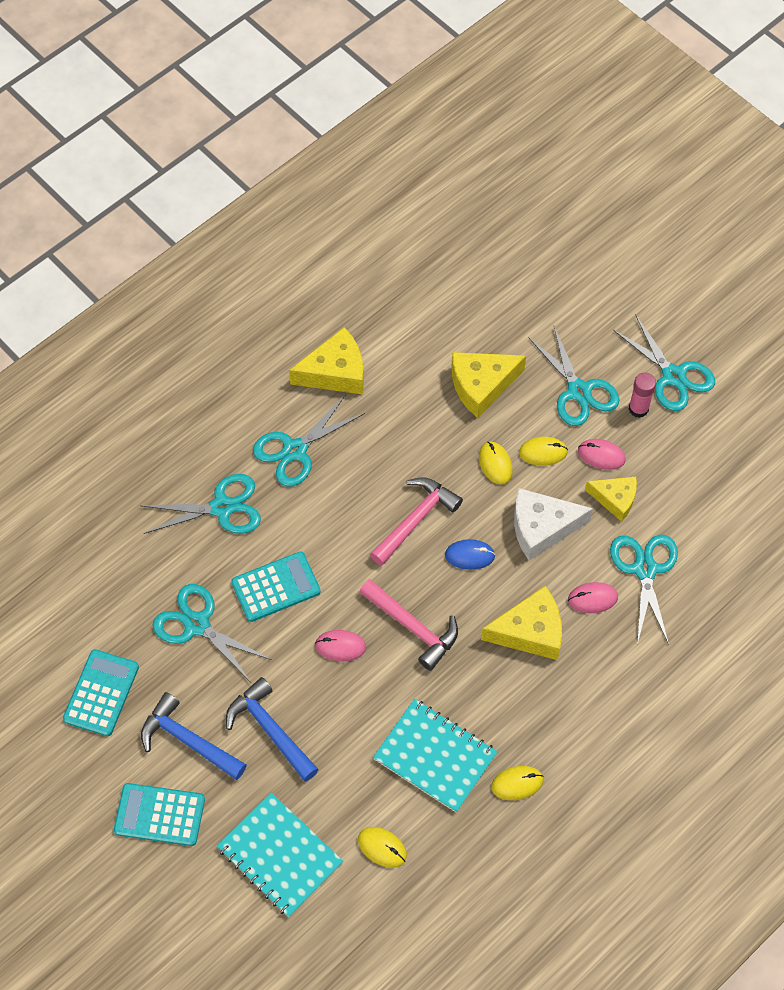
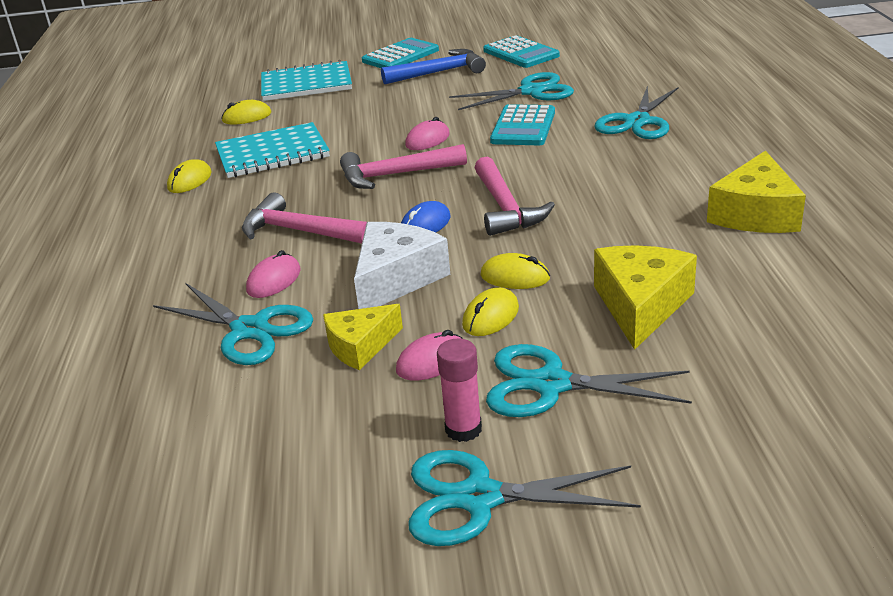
camera: 130 degrees right, 30 degrees down
(270, 729) = (401, 99): blue hammer -> none
(295, 450) = (667, 167): turquoise scissors -> none
(530, 631) = (299, 231): yellow cheese -> pink hammer

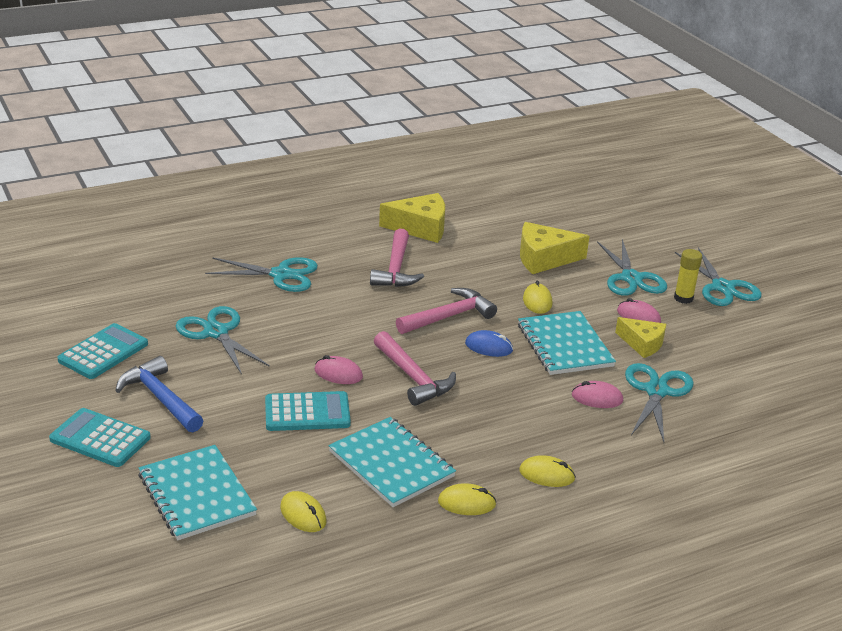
camera: 115 degrees left, 0 degrees up
(299, 231) = (526, 405): pink hammer -> pink hammer (396, 269)
(396, 279) = (565, 345): white cheese -> turquoise notebook
(463, 429) = (683, 298): pink glue stick -> yellow glue stick
(491, 316) = (584, 304): yellow mouse -> yellow mouse (547, 474)
(523, 127) = (300, 327): turquoise calculator -> turquoise calculator (307, 412)

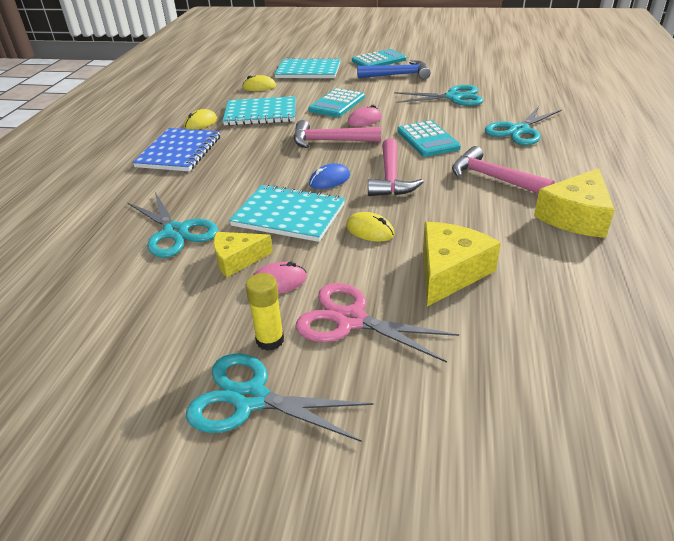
camera: 130 degrees right, 5 degrees up
(103, 352) = (460, 69): turquoise calculator -> turquoise calculator (428, 140)
(547, 474) = (179, 152): yellow mouse -> blue notebook
(597, 398) = (210, 200): pink mouse -> none
(631, 278) = (351, 320): turquoise scissors -> pink scissors

